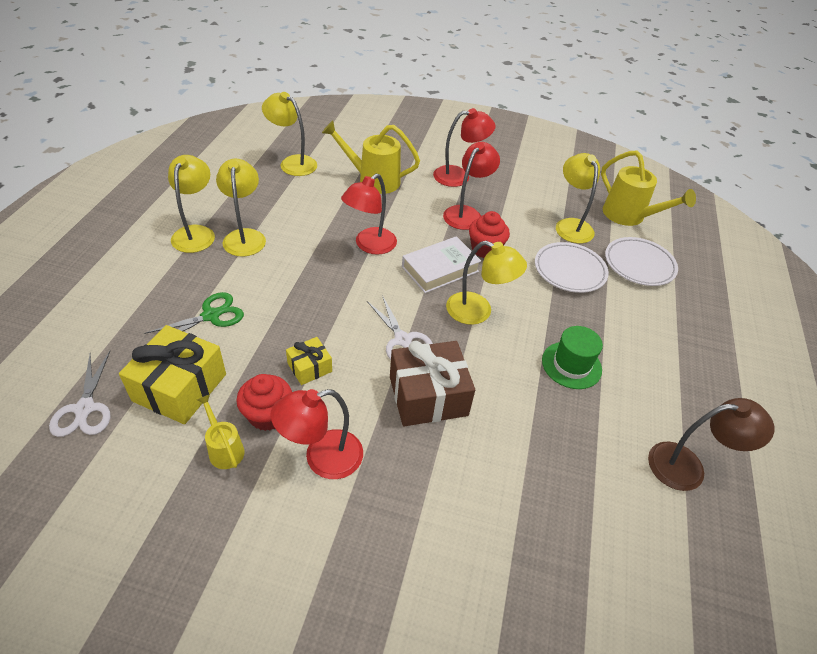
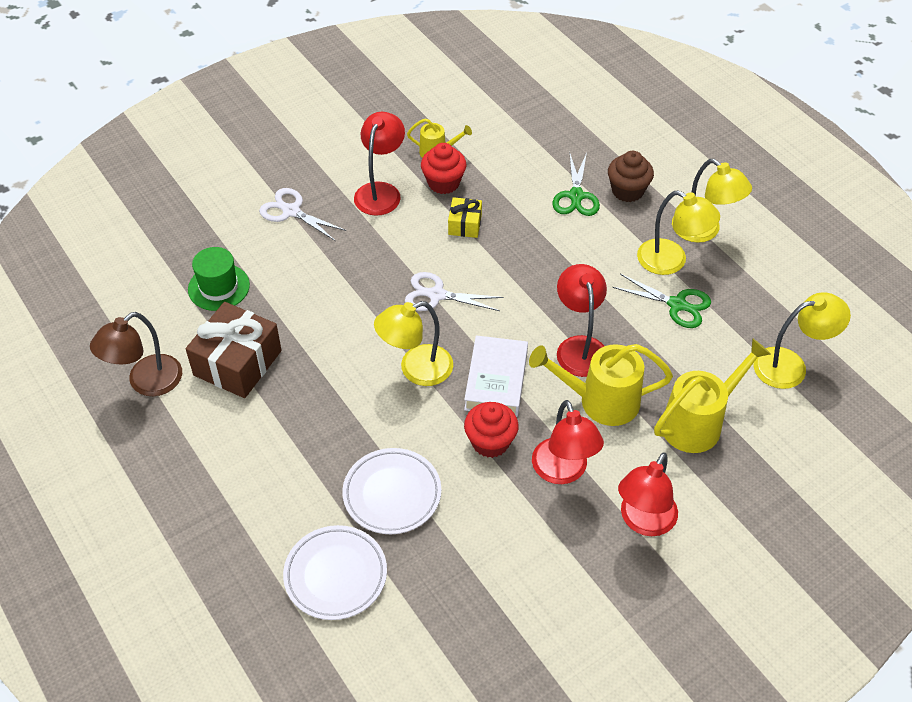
camera: 135 degrees right, 5 degrees up
(85, 409) = (537, 105): white scissors -> white scissors (291, 211)
(179, 289) = (627, 191): none -> brown cupcake
(180, 387) = (513, 152): yellow gift -> none
(285, 219) = (677, 305): none -> green scissors
(428, 396) = (368, 275): brown gift -> brown gift (237, 363)
(571, 225) = (454, 566): yellow lamp -> none
(571, 365) = (296, 390): green hat -> green hat (219, 287)
(629, 216) = (411, 656): yellow watering can -> yellow watering can (599, 401)

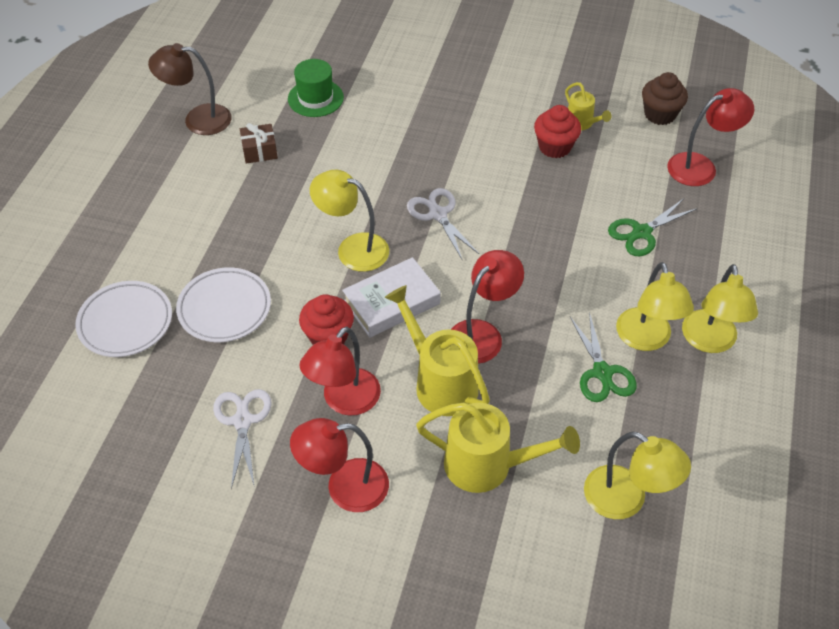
camera: 50 degrees right, 0 degrees up
(237, 363) = (259, 151): brown gift -> brown gift, size x0.52
(291, 211) = (425, 87): white scissors -> white scissors (242, 421)
(380, 191) = (502, 119): red lamp -> red lamp (700, 166)
(465, 224) = (527, 185): yellow gift -> none
(627, 191) = (690, 262): brown cupcake -> brown cupcake (660, 114)

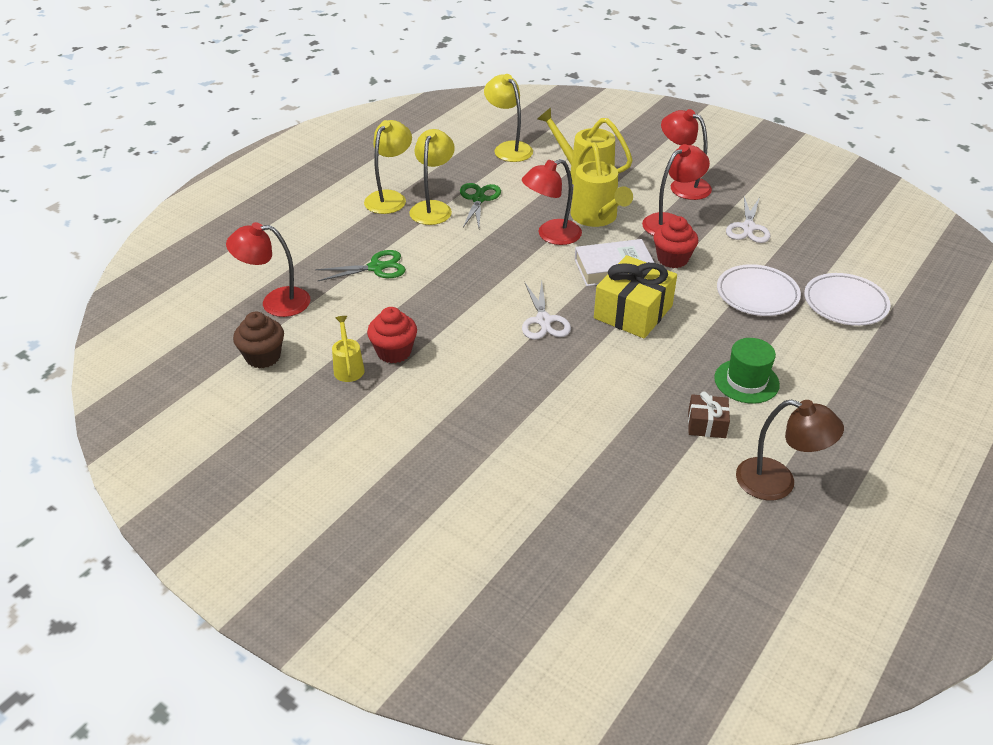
camera: 160 degrees left, 10 degrees down
(315, 98) = (627, 474): green hat -> green hat (746, 381)
(344, 487) = (682, 185): red lamp -> red lamp turned 150 degrees counterclockwise
(353, 248) = (633, 312): yellow lamp -> yellow gift

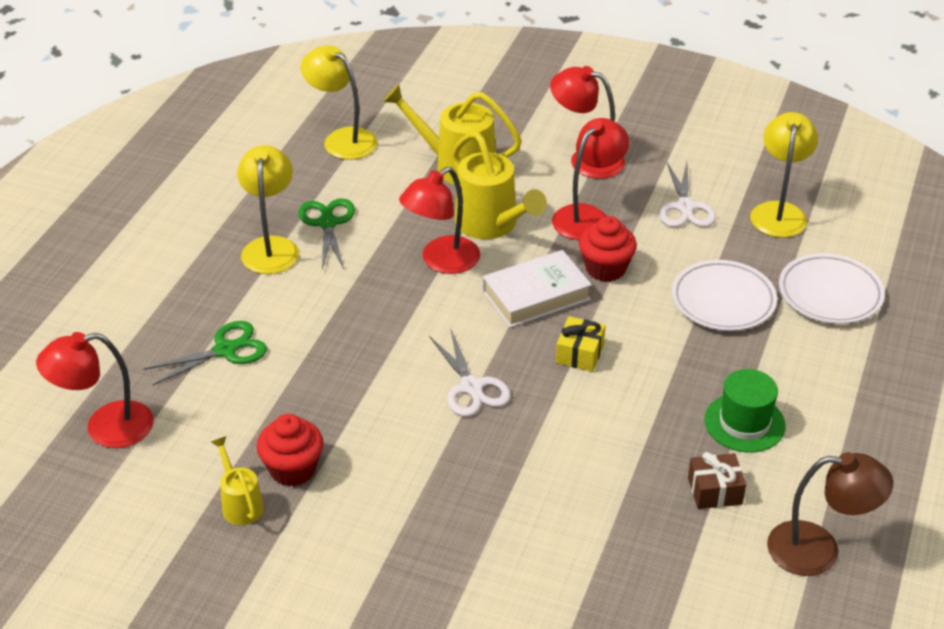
camera: 15 degrees left, 0 degrees up
(263, 357) = (118, 511): brown cupcake -> none
(390, 198) = (206, 241): yellow lamp -> yellow lamp (779, 212)
(633, 312) = (579, 353): yellow gift -> yellow gift, size x0.52

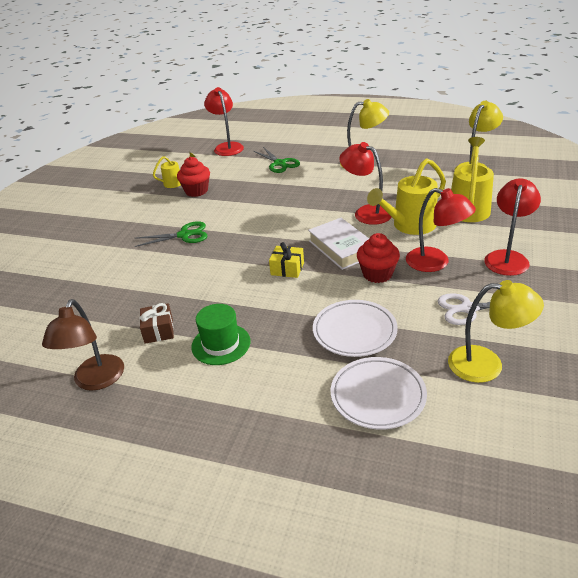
camera: 90 degrees right, 5 degrees down
(327, 223) = (390, 174): green scissors -> green scissors (184, 235)
(471, 387) = (255, 233): white scissors -> none

